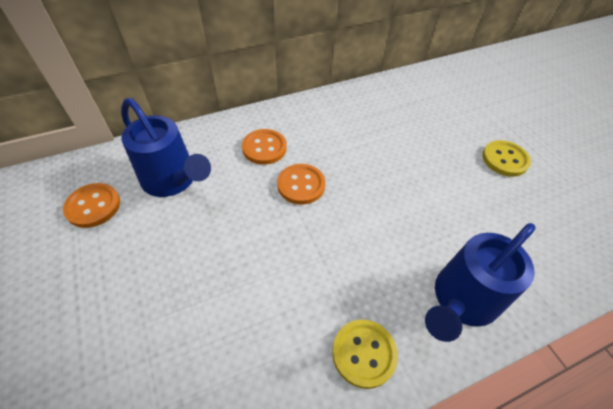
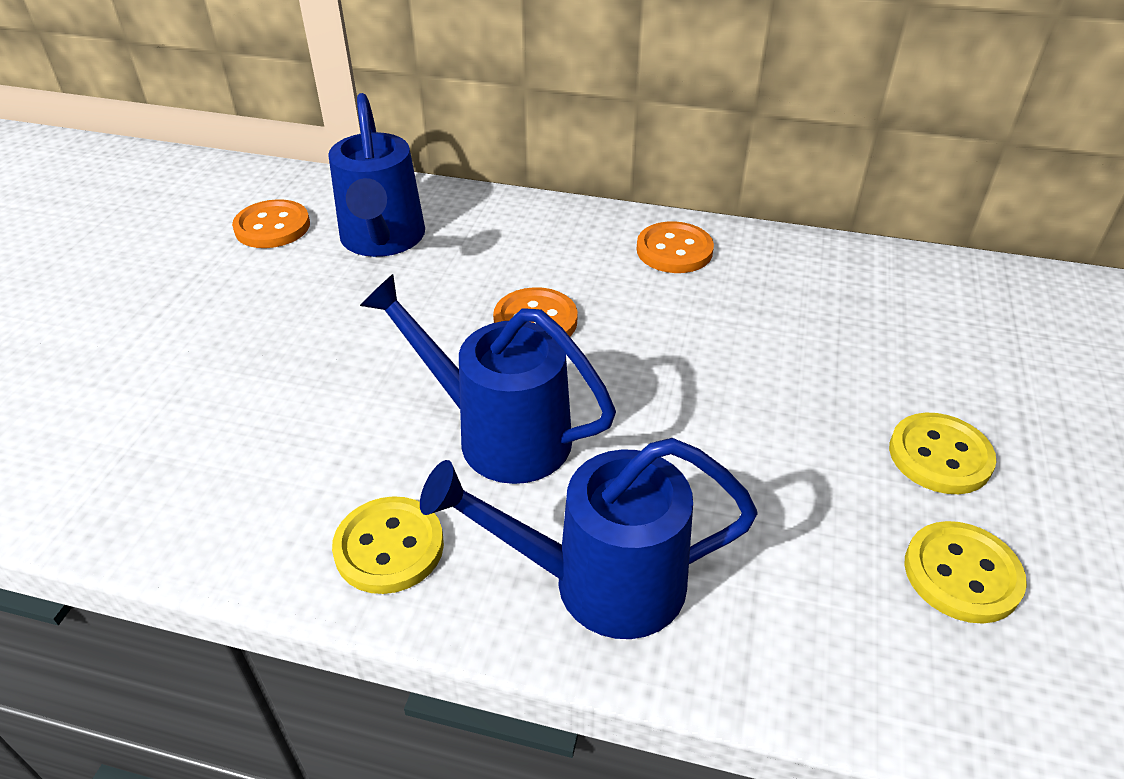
camera: 40 degrees right, 10 degrees down
(264, 148) = (537, 255): orange button -> orange button (674, 250)
(347, 256) = (498, 433): none -> blue watering can
(557, 205) = (962, 574): none -> yellow button

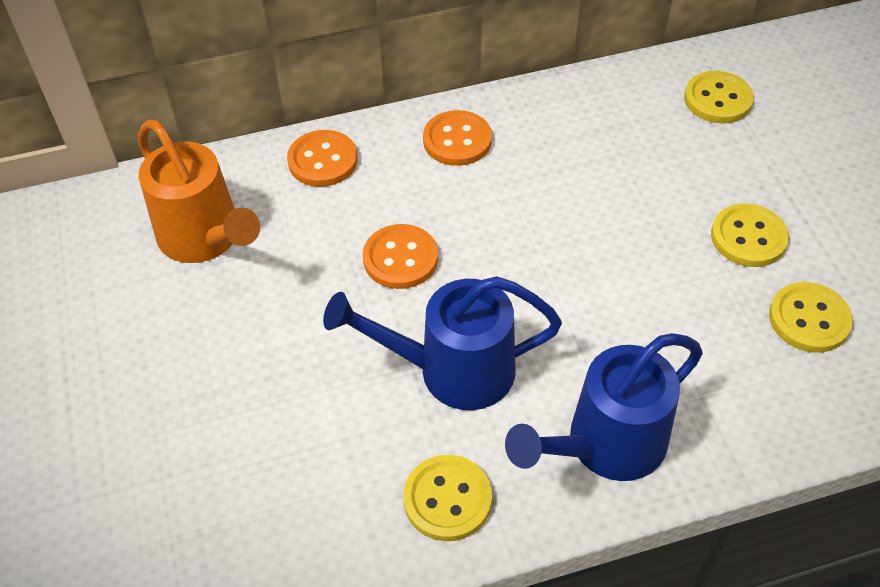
camera: 30 degrees left, 10 degrees up
(272, 227) = (88, 270): orange button -> orange button (322, 160)
(382, 241) = (206, 239): blue watering can -> orange watering can
(996, 315) = (717, 99): none -> yellow button

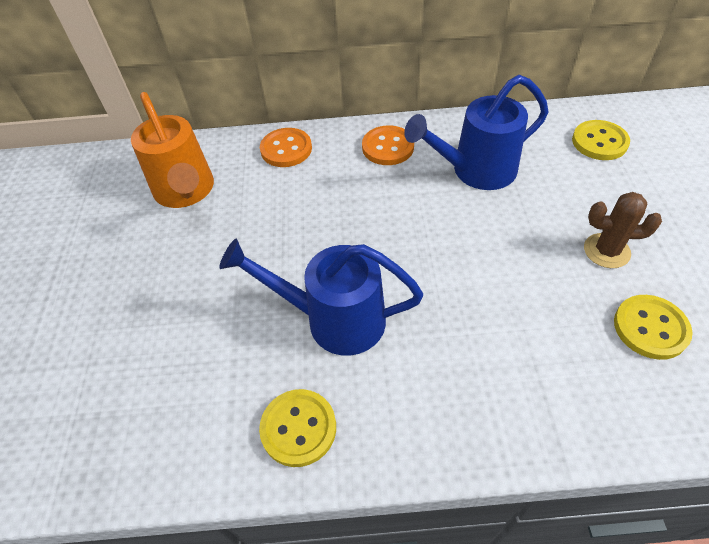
camera: 15 degrees right, 0 degrees up
(400, 258) = (320, 226): orange button -> none
(604, 446) = (444, 407): blue watering can -> blue watering can (475, 171)
(748, 237) = (606, 251): yellow button -> brown cactus

